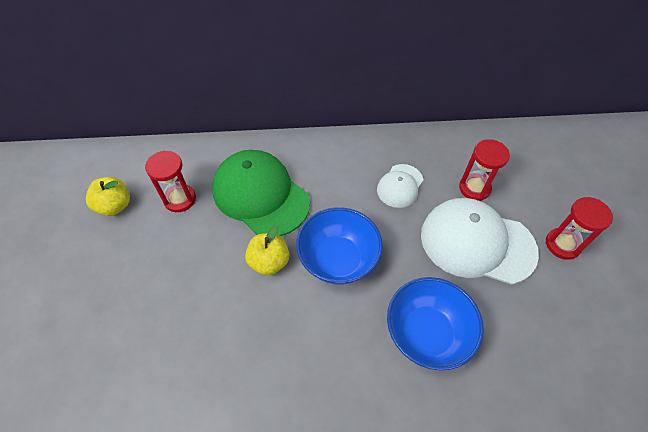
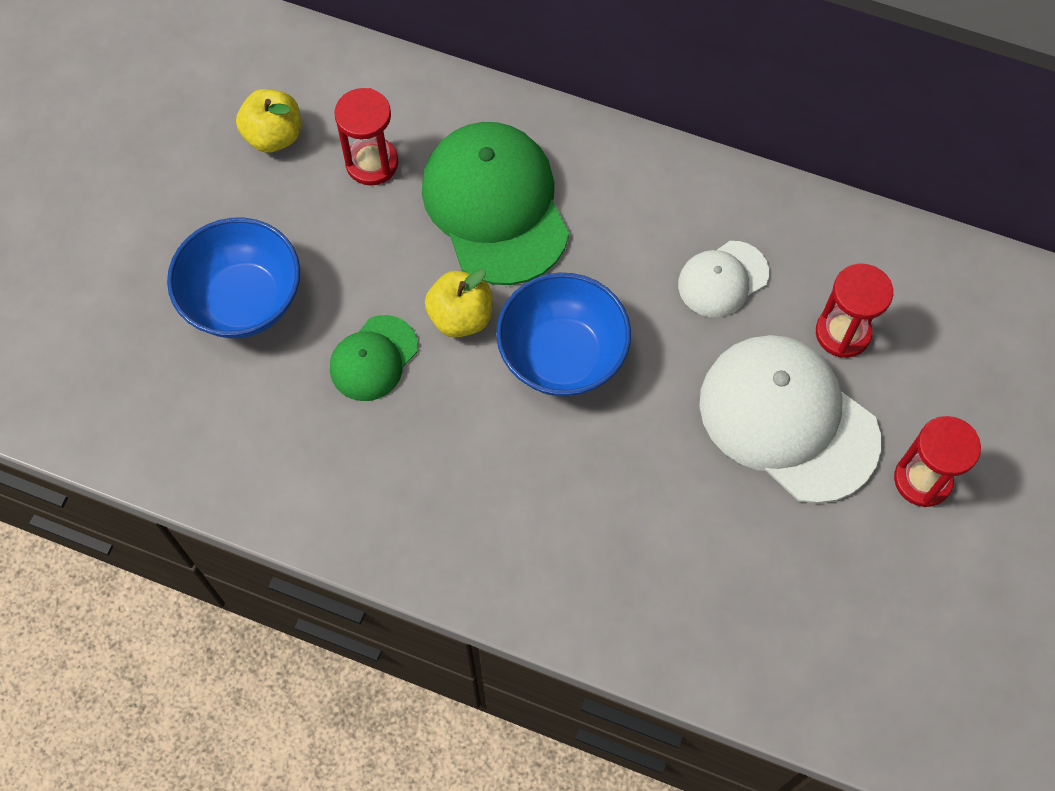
camera: 25 degrees right, 10 degrees up
(227, 308) = (373, 358): none -> green cap
(427, 333) = (631, 512): blue bowl -> blue bowl (243, 300)

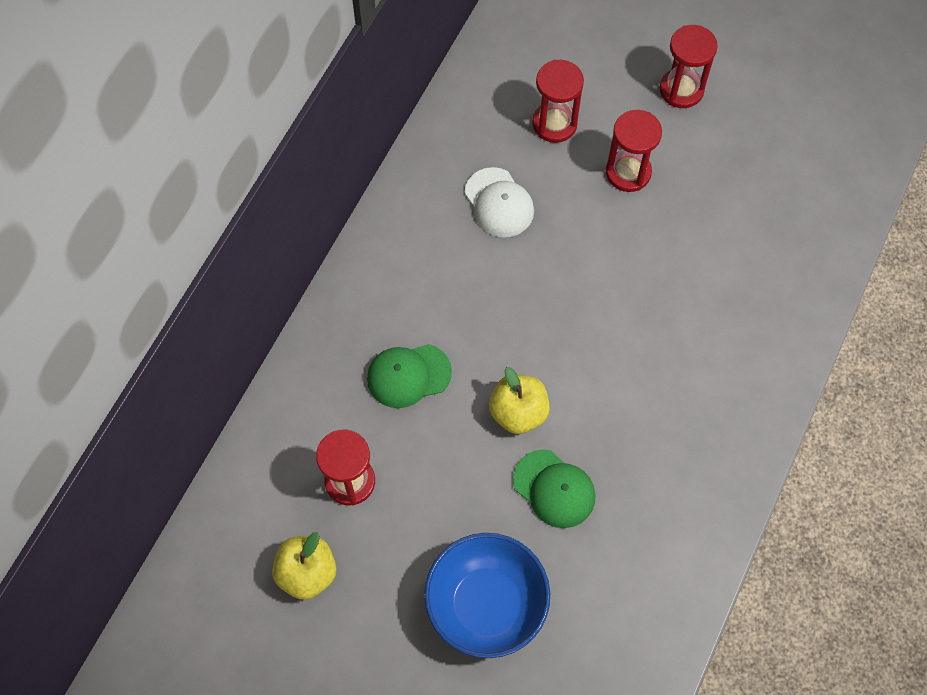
camera: 85 degrees left, 0 degrees up
(495, 206) = (408, 375): green cap -> green cap, size x0.52
(562, 356) = (561, 333): blue bowl -> none
(788, 420) = (628, 172): white cap -> red hourglass

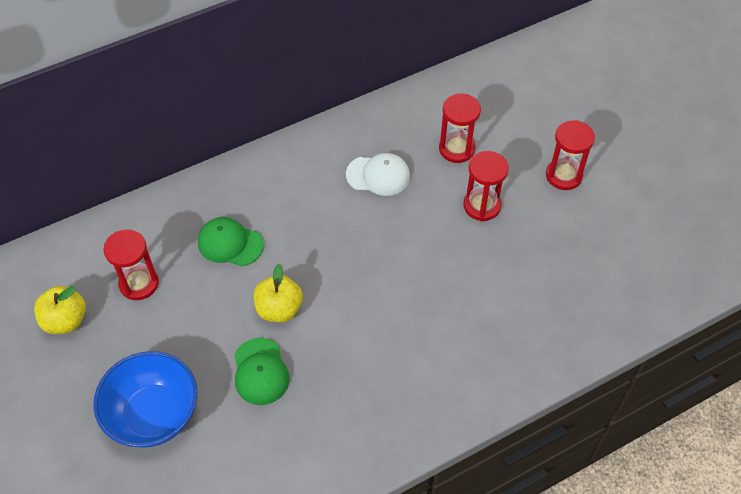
camera: 35 degrees right, 10 degrees down
(499, 203) = (378, 175): white cap -> white cap turned 90 degrees counterclockwise

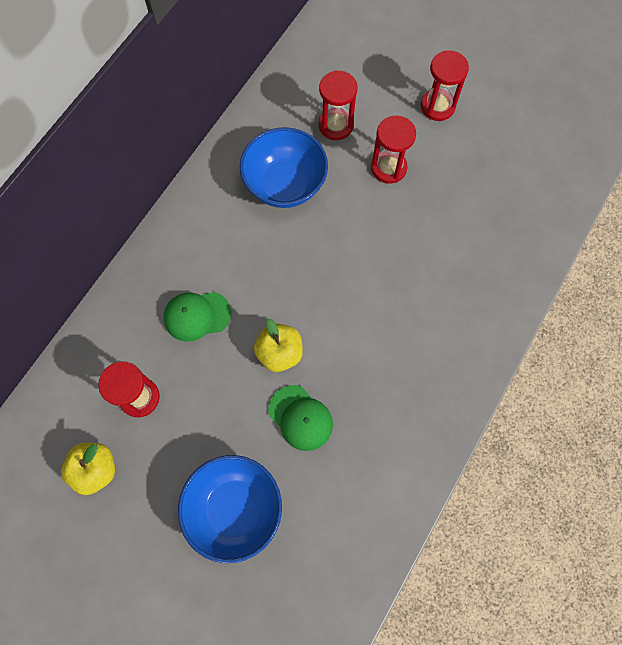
camera: 30 degrees left, 15 degrees up
(378, 175) = (285, 184): white cap -> blue bowl

